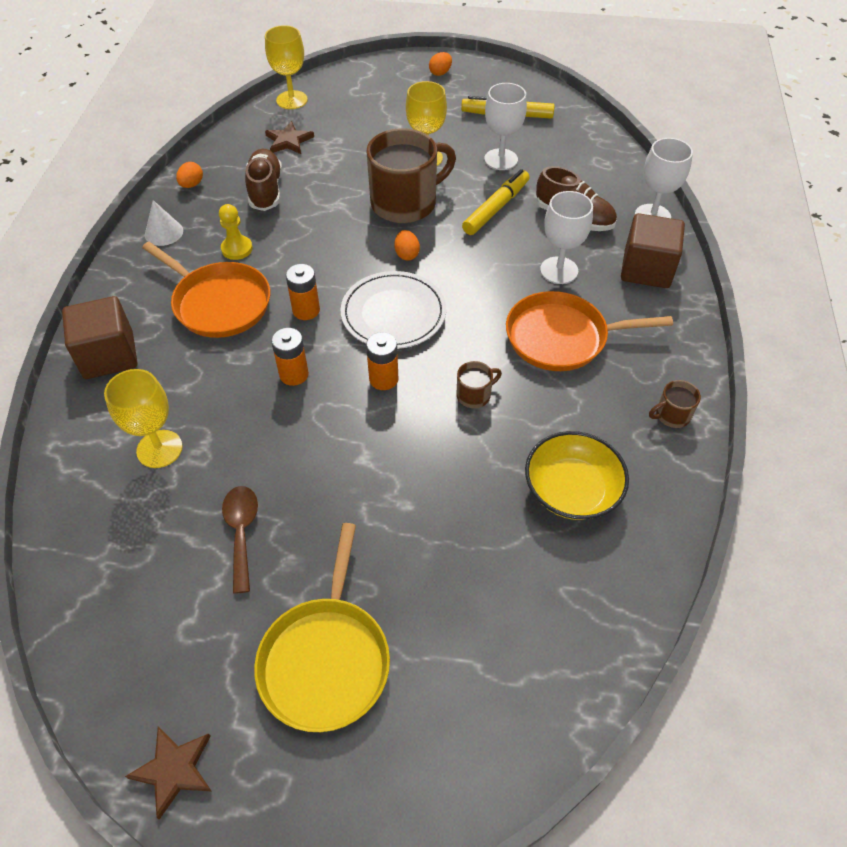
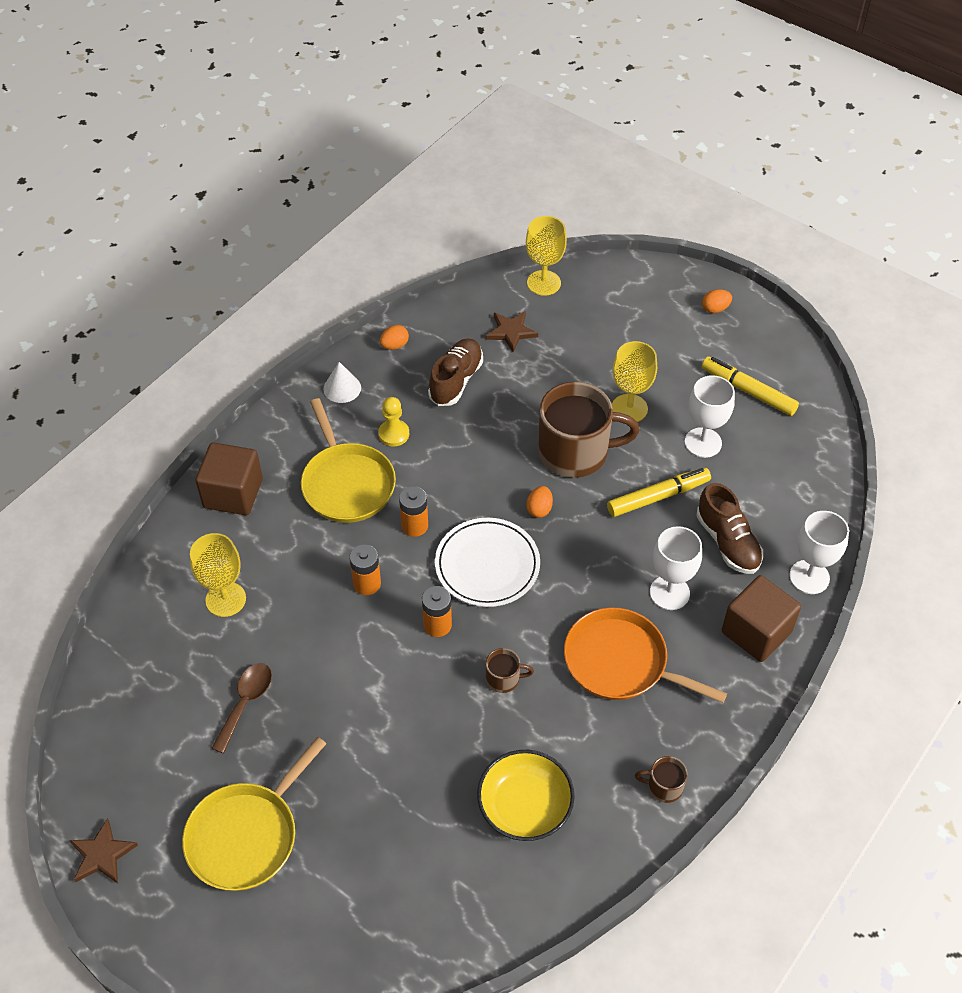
camera: 30 degrees right, 0 degrees up
(219, 303) = (347, 484): orange pan -> yellow pan

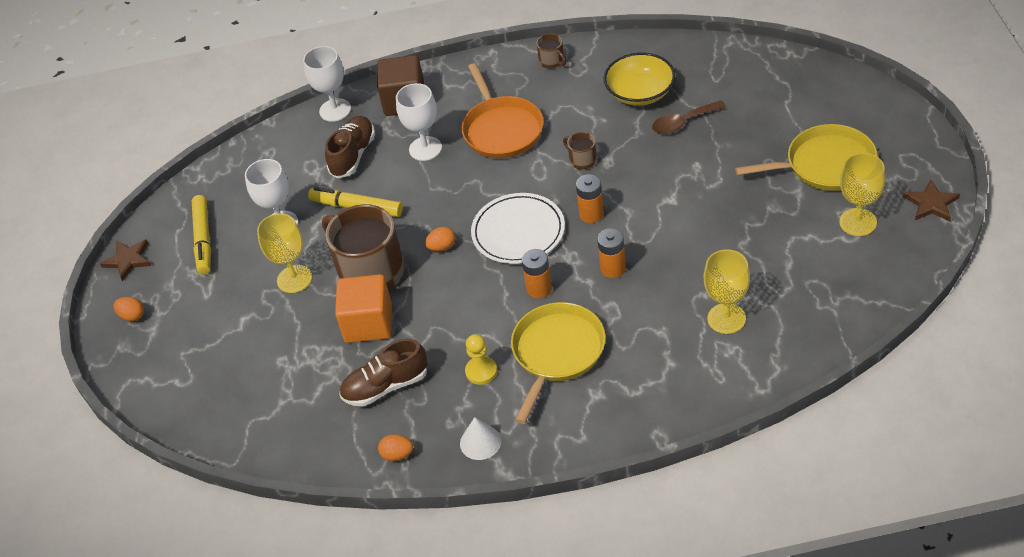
camera: 130 degrees left, 5 degrees down
(233, 493) = (653, 402): brown cube -> none
(245, 703) = (766, 240): brown spoon -> brown spoon (683, 122)
(511, 332) = (295, 402): brown star -> brown star (128, 260)
(525, 413) = (368, 323): none -> orange cube
(543, 283) = (215, 431): yellow goblet -> yellow goblet (858, 222)

